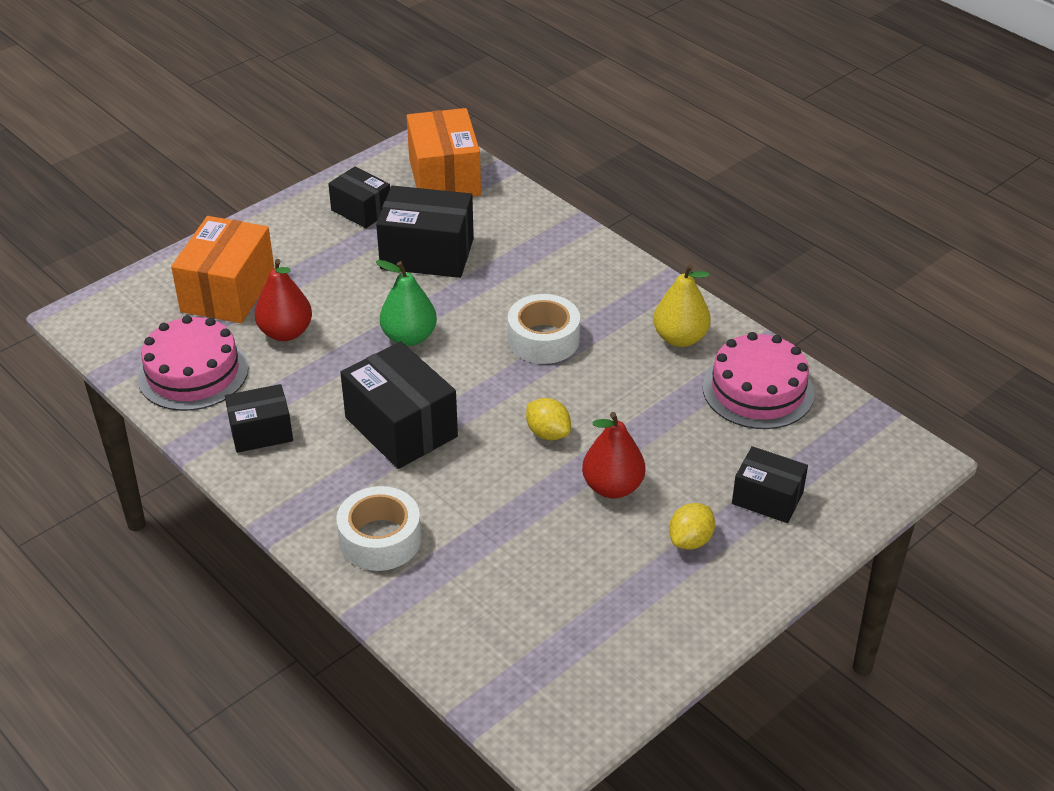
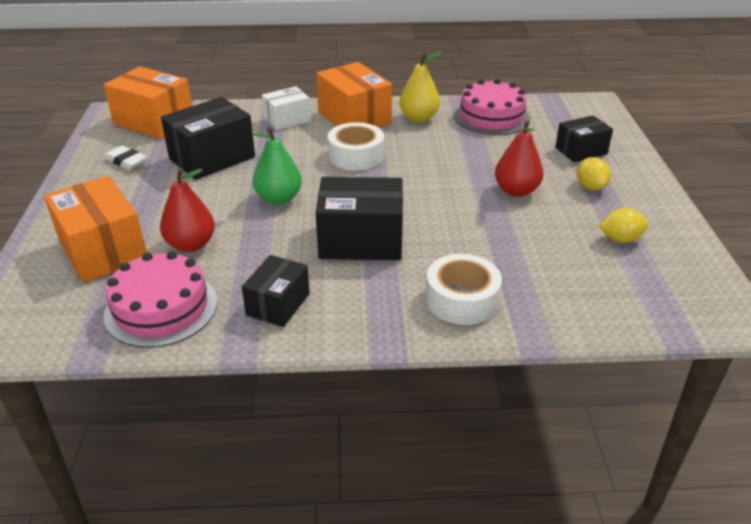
camera: 50 degrees left, 5 degrees down
(361, 210) = (126, 161): black box -> white eraser
(548, 433) = (441, 191): yellow lemon -> yellow lemon (620, 239)
(555, 252) = (287, 120): none -> white box
(619, 293) = (354, 118): none -> orange box

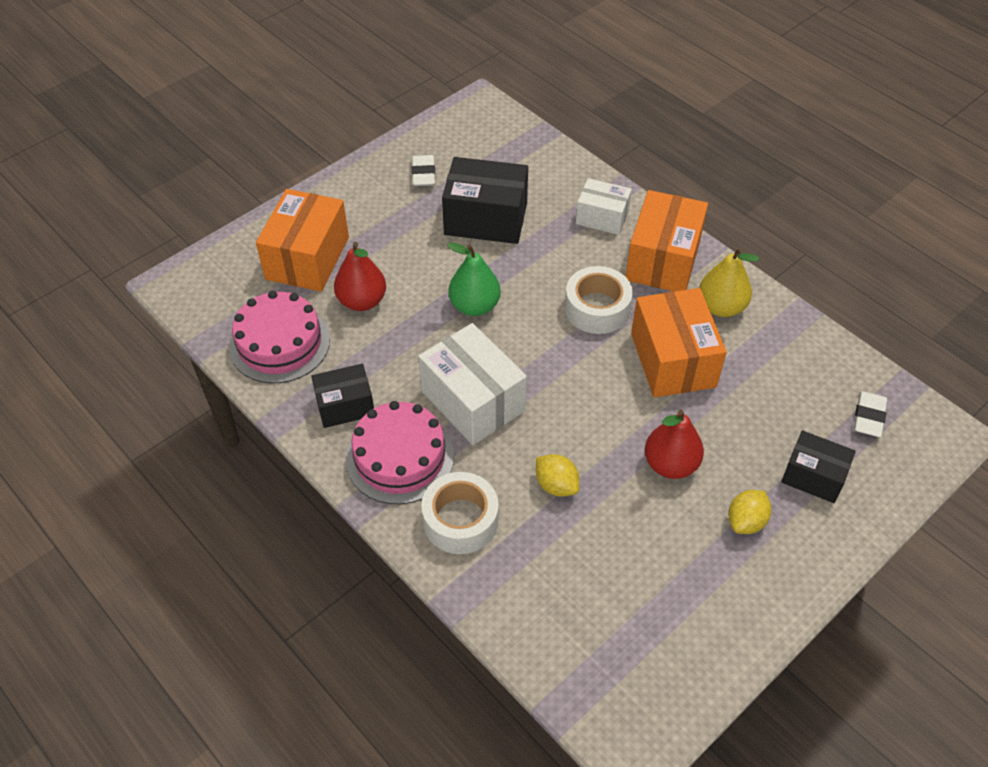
camera: 50 degrees right, 15 degrees up
(154, 121) = (496, 139): orange box -> orange box (673, 360)
(361, 240) = (473, 401): black box -> white box
(491, 117) = (796, 362): pink cake -> pink cake (400, 457)
(558, 116) = (869, 417): none -> white eraser
(620, 239) = (673, 593): yellow lemon -> yellow lemon (556, 485)

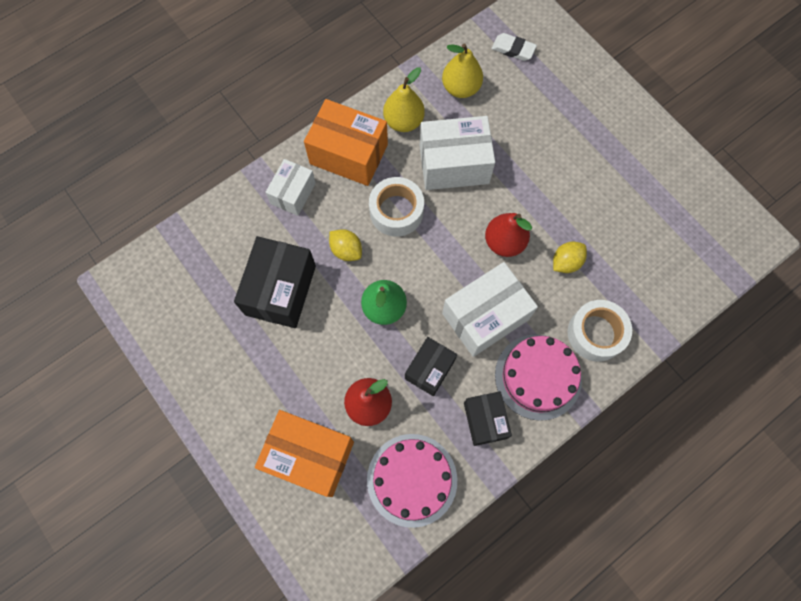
camera: 85 degrees left, 20 degrees up
(423, 174) = (211, 342): white eraser -> none
(670, 464) = (549, 182): red pear -> red pear (504, 242)
(673, 360) = (454, 164): orange box -> white box
(746, 521) = (597, 143): yellow lemon -> yellow lemon (346, 250)
(787, 361) = (461, 88): none -> yellow pear
(813, 476) = (561, 94): black box -> black box (429, 369)

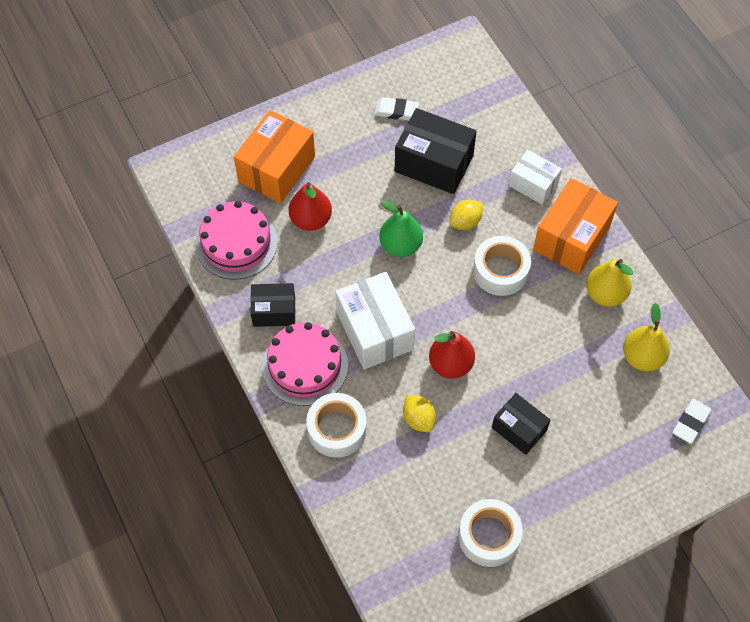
camera: 100 degrees right, 10 degrees down
(217, 339) = (396, 111): none -> white eraser
(429, 369) = (332, 274): black box -> black box (519, 429)
(454, 164) = (547, 333): white box -> none
(657, 190) = (489, 536): none -> white tape

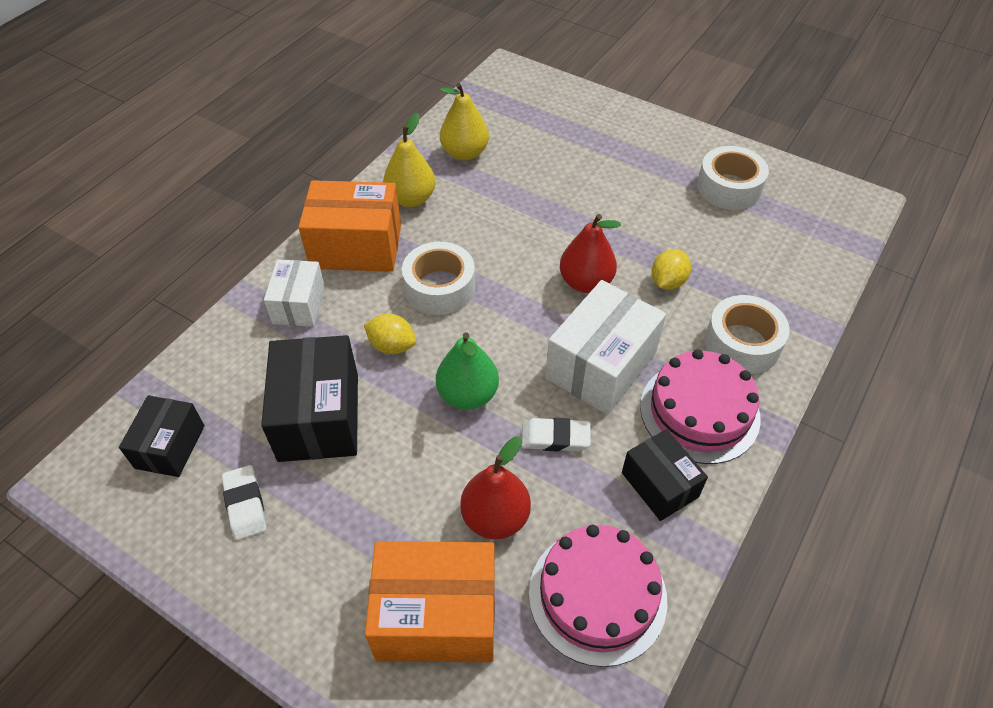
camera: 120 degrees left, 10 degrees down
(519, 429) = (610, 206): black box -> black box (170, 446)
(690, 422) = (507, 107): white eraser -> white eraser (555, 438)

